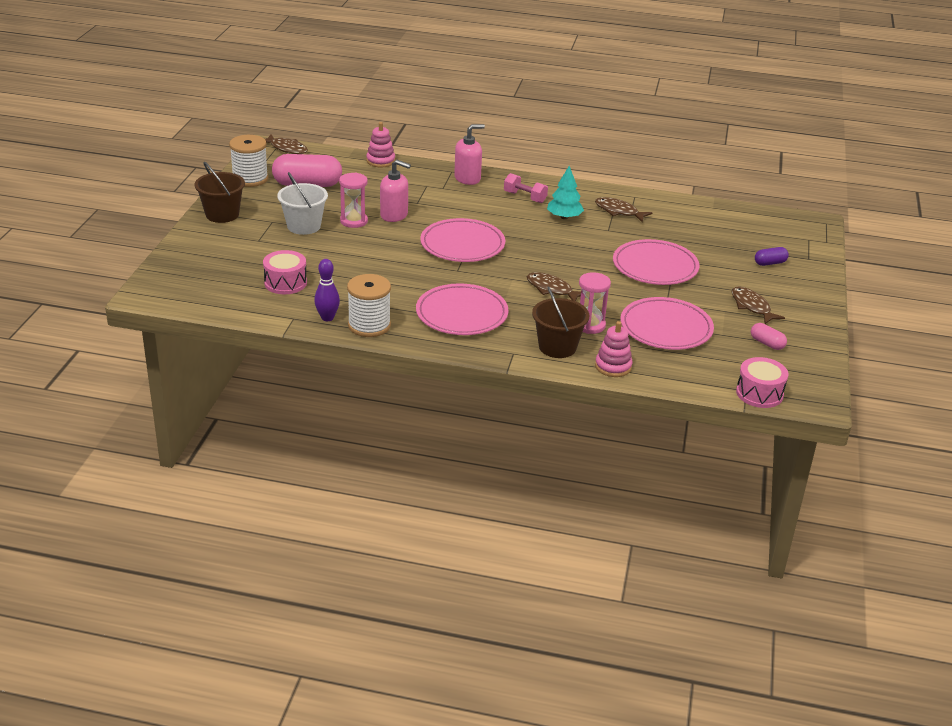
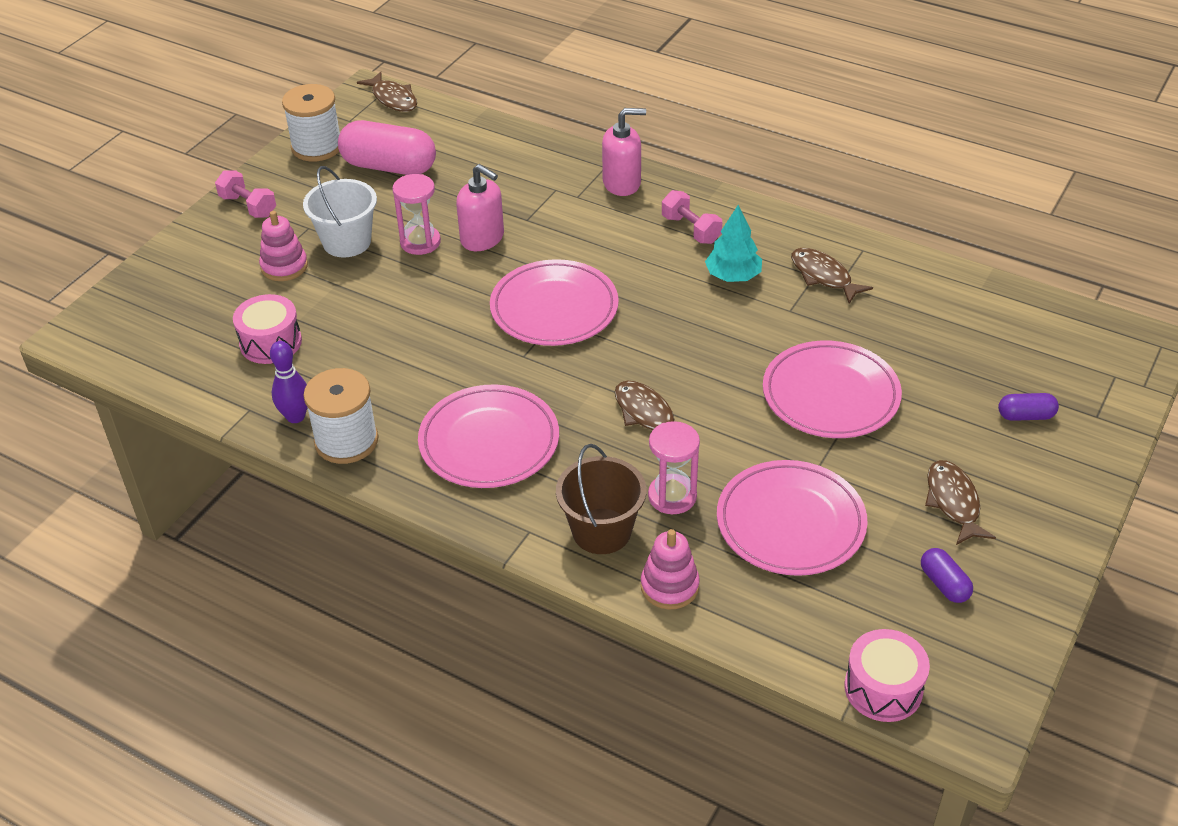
camera: 20 degrees right, 10 degrees up
(222, 214) = (248, 206): brown bucket -> pink dumbbell
(380, 161) = (512, 136): pink stacking toy -> pink stacking toy (284, 266)
(767, 343) = (944, 584): pink capsule -> purple capsule

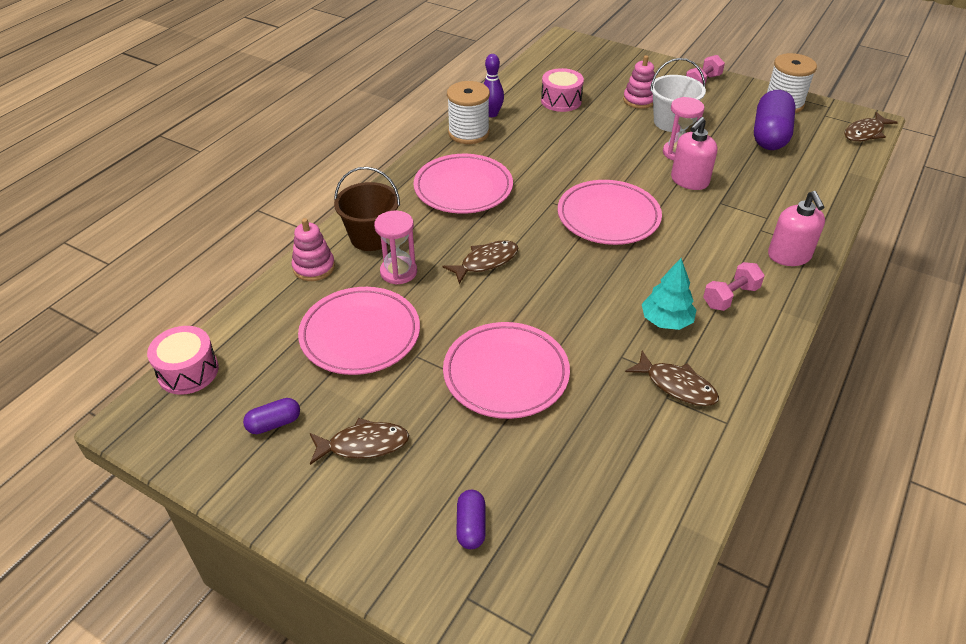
camera: 90 degrees right, 0 degrees up
(389, 167) = (769, 135): pink capsule -> purple capsule
(823, 276) = (677, 386): brown fish -> brown fish turned 75 degrees clockwise

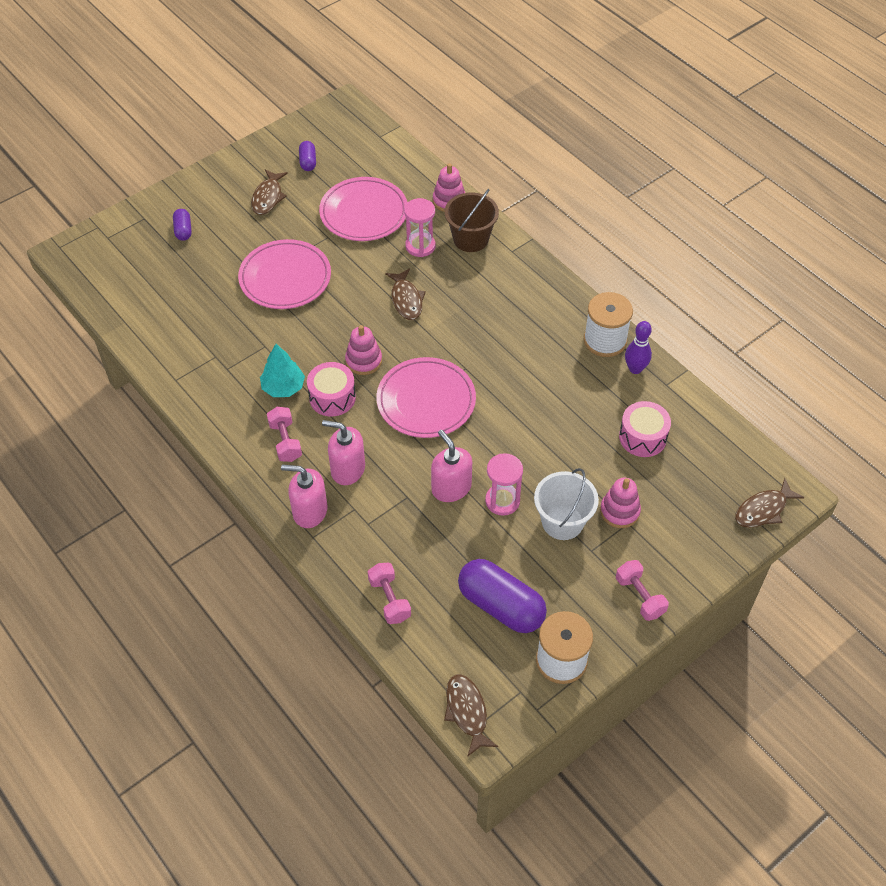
camera: 110 degrees right, 10 degrees up
(188, 371) = (374, 129): pink drum -> pink drum (332, 397)
(463, 188) = (513, 312): pink plate -> none
(471, 526) = (183, 230): purple capsule -> purple capsule turned 60 degrees clockwise
(588, 270) = (363, 361): none -> pink stacking toy
(677, 386) = (221, 366): brown fish -> brown fish (763, 510)
(724, 245) = (347, 469): none -> pink soap dispenser
(822, 188) = (389, 599): none -> pink dumbbell

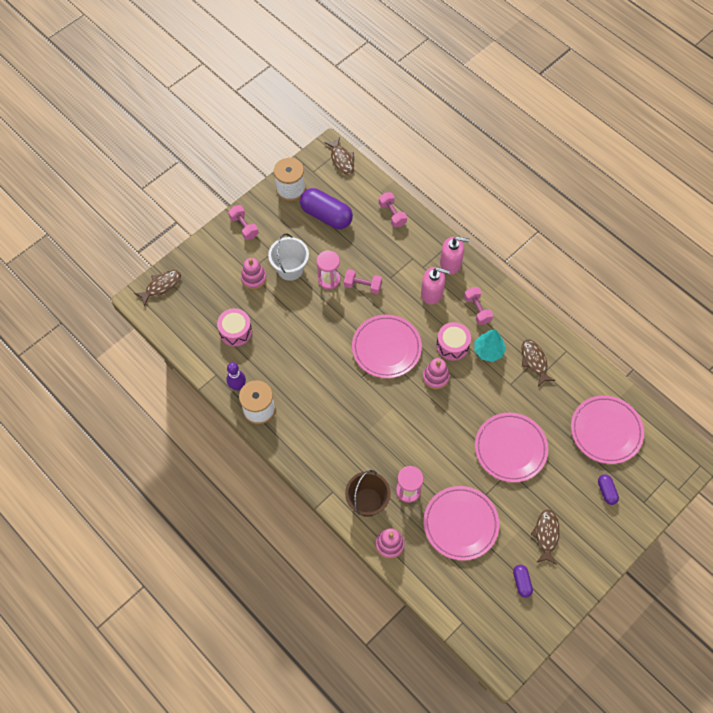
camera: 175 degrees right, 10 degrees up
(159, 288) = (606, 431): none -> pink plate
(406, 300) = (412, 435): brown fish -> brown fish (534, 361)
(451, 487) = (362, 286): pink soap dispenser -> pink dumbbell

